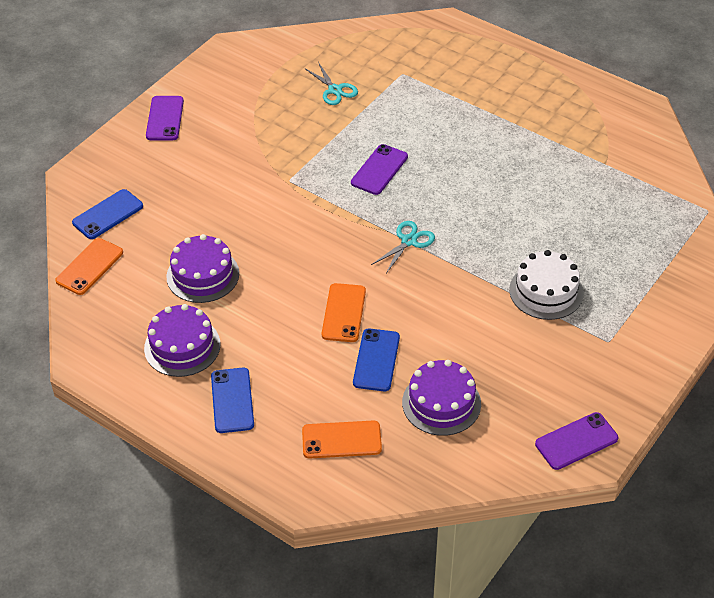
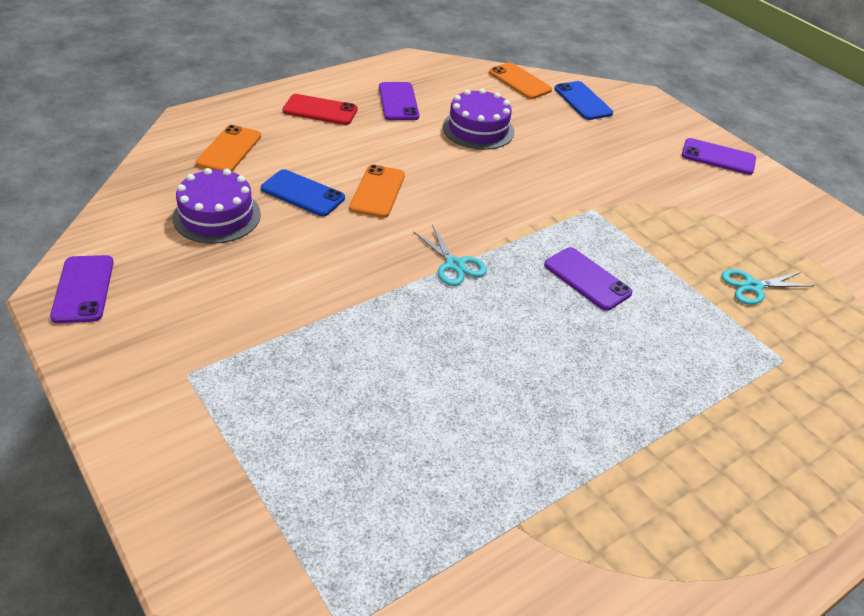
camera: 105 degrees right, 5 degrees down
(182, 346) = (398, 102): purple cake -> purple phone
(232, 400) = (320, 110): blue phone -> red phone
(343, 313) = (377, 191): orange phone -> orange phone turned 75 degrees clockwise
(546, 291) = (305, 349): white cake -> none

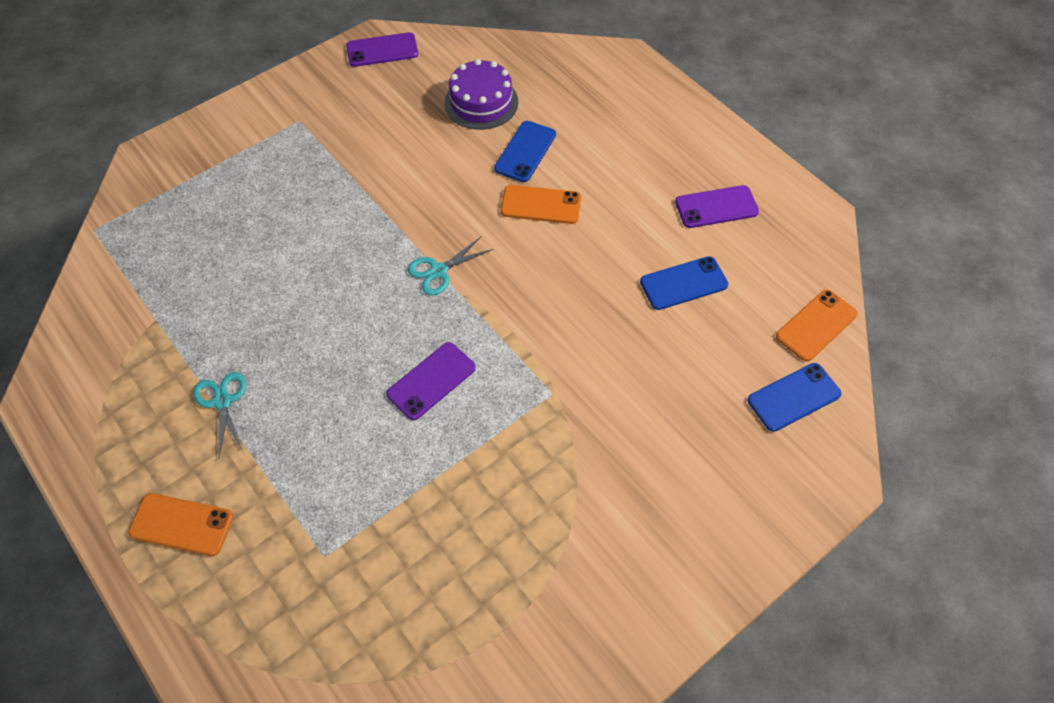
camera: 90 degrees right, 15 degrees up
(229, 149) = (581, 92): orange phone -> orange phone (181, 524)
(320, 110) = (673, 145): red phone -> none
(478, 129) = (683, 283): purple cake -> blue phone
(718, 157) = (704, 557): purple phone -> none
(753, 286) = (437, 548): turquoise scissors -> turquoise scissors (222, 401)

